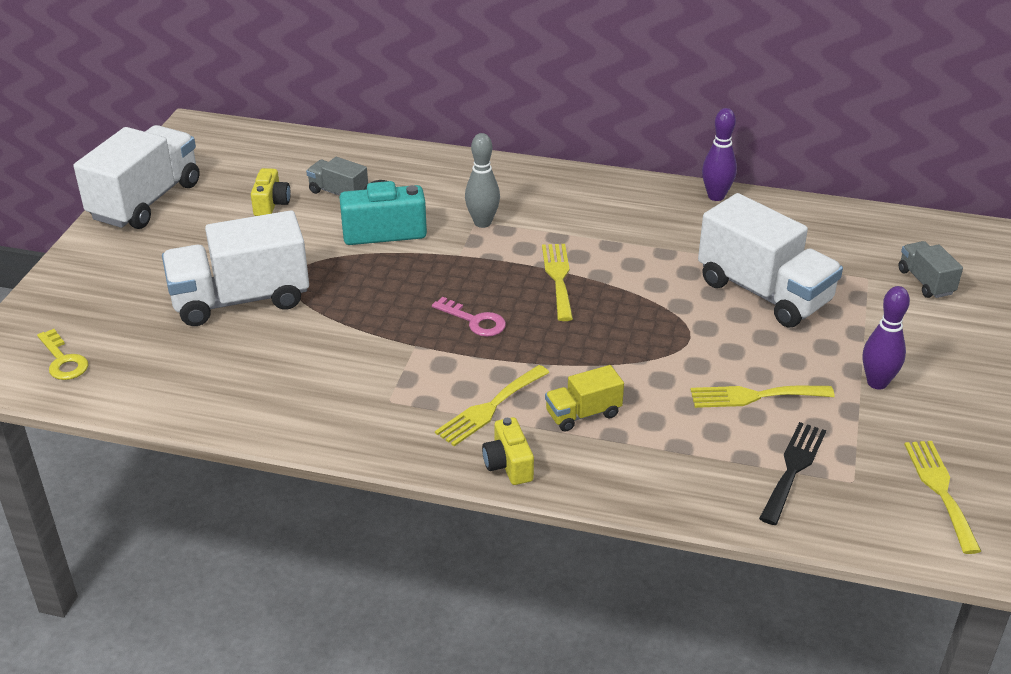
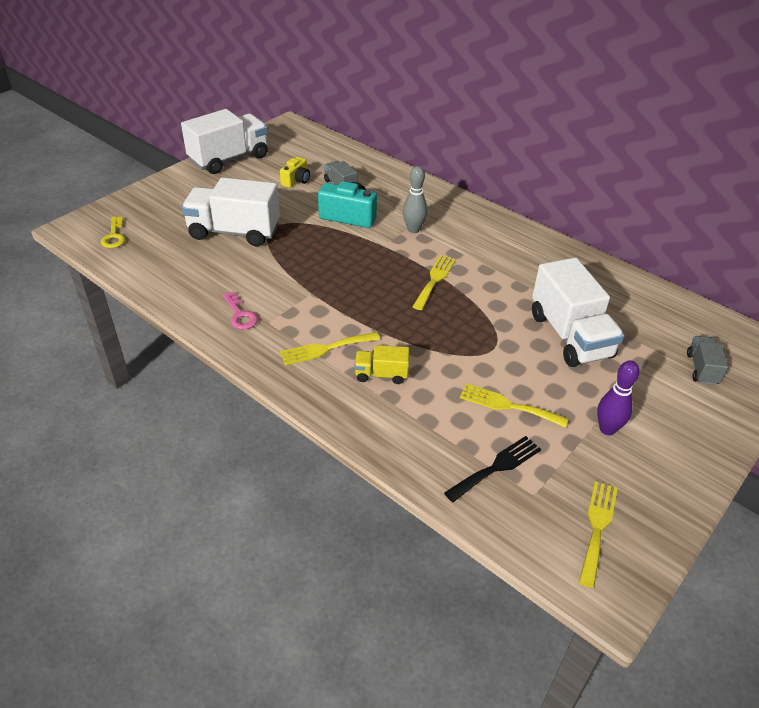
camera: 25 degrees right, 5 degrees up
(475, 321) = (360, 290): pink key -> pink key (240, 315)
(508, 464) = (308, 390): yellow camera -> none
(716, 196) = (585, 259): purple bowling pin -> none

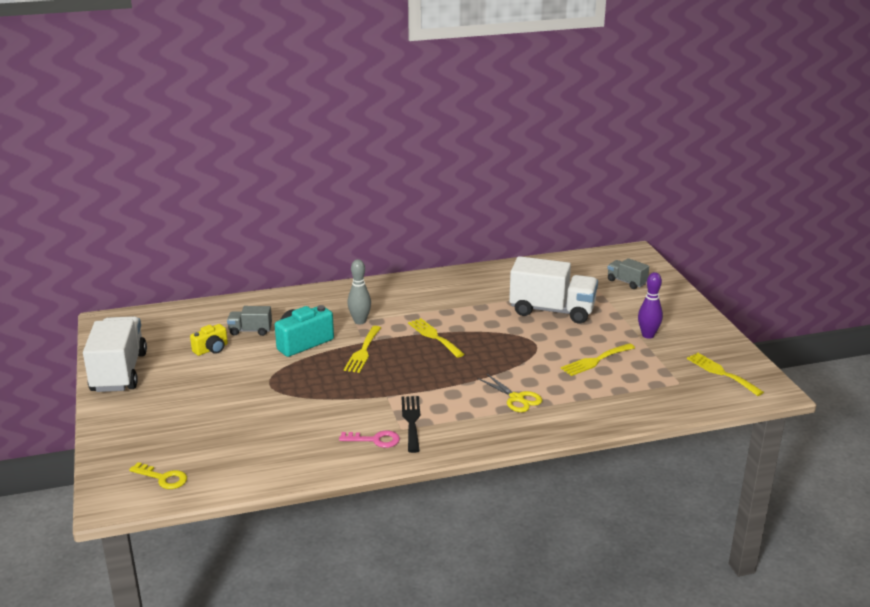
camera: 55 degrees left, 15 degrees down
(234, 232) = (249, 407): white truck -> none
(296, 181) = (211, 349): yellow camera -> yellow camera turned 75 degrees clockwise
(325, 349) = (463, 412): yellow fork -> yellow fork (363, 351)
(381, 374) = (516, 398): yellow truck -> yellow scissors
(497, 467) = (646, 387): black fork -> black fork (411, 421)

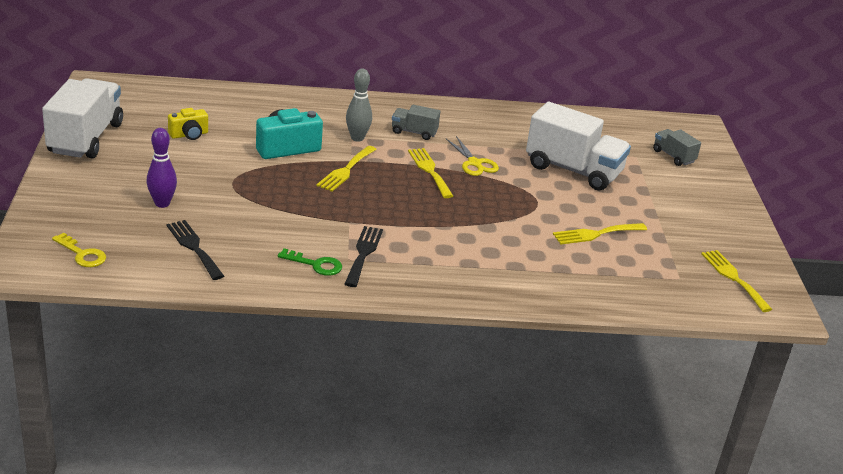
camera: 10 degrees right, 5 degrees up
(250, 331) = (238, 124): grey truck -> grey truck (414, 132)
(261, 449) = (194, 247): none -> black fork
(375, 440) = (316, 265): pink key -> green key
(516, 398) = (488, 255): yellow scissors -> yellow scissors (474, 163)
(648, 335) = (669, 219): purple bowling pin -> purple bowling pin (162, 203)

